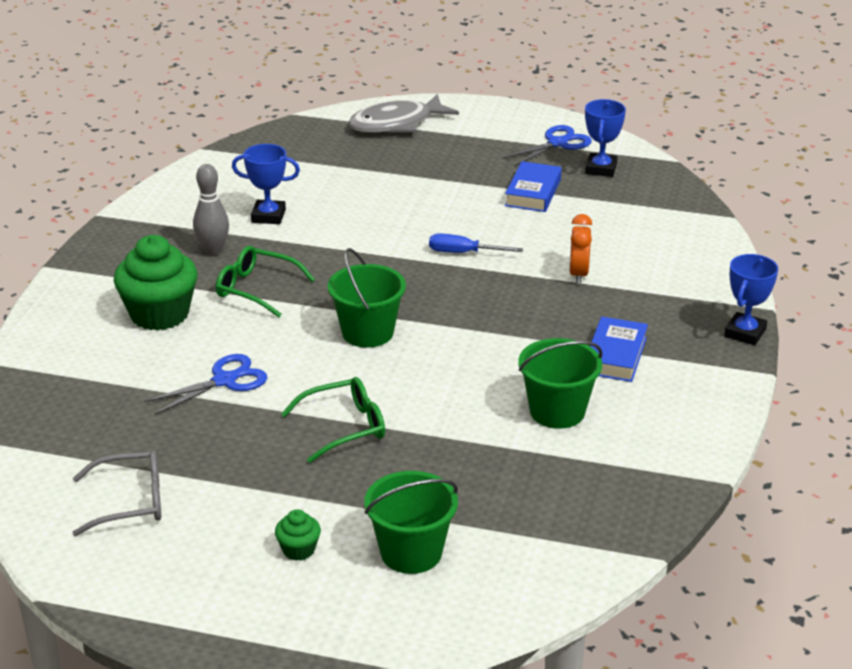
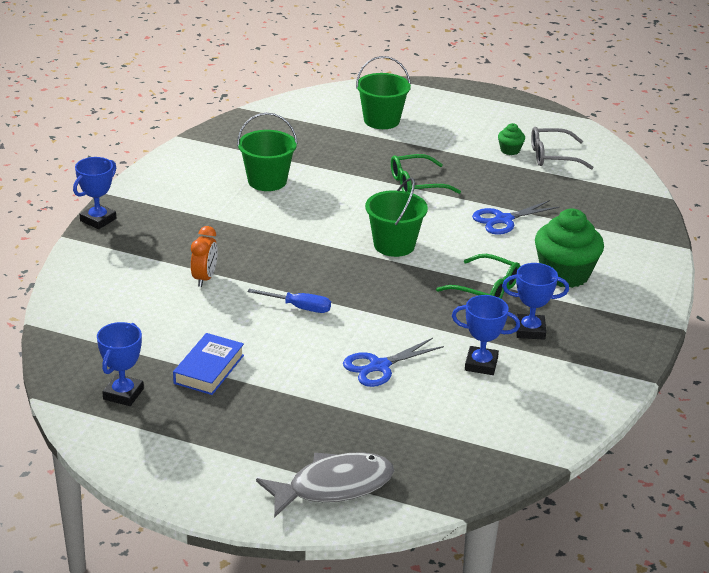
camera: 175 degrees left, 0 degrees up
(213, 250) = (530, 330): grey bowling pin -> blue trophy
(298, 550) = (447, 127): green cupcake -> green cupcake (510, 150)
(557, 143) = (153, 436): blue scissors -> blue scissors (379, 366)
(615, 355) = (207, 212): blue book -> none

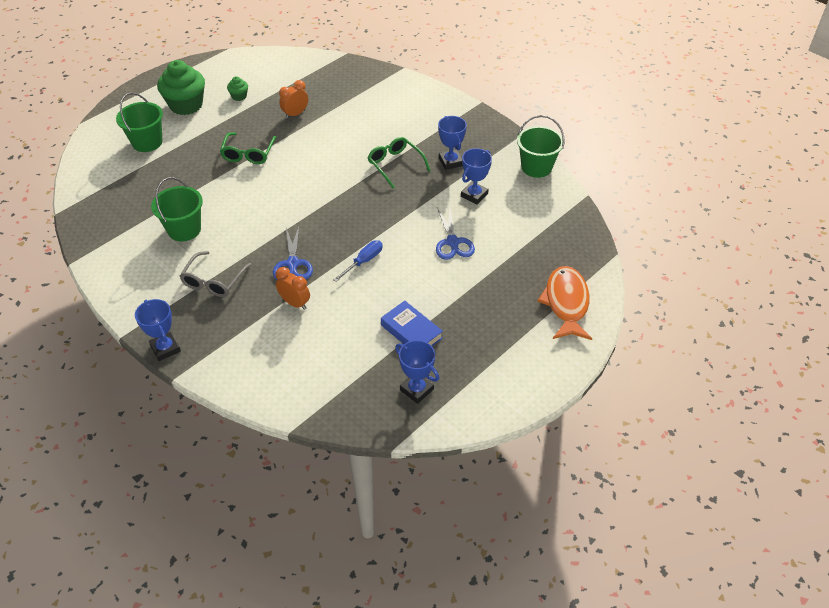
camera: 65 degrees left, 15 degrees up
(333, 487) = (566, 303): grey fish -> orange fish
(394, 245) = (317, 190): green bucket -> green bucket (536, 167)
(485, 289) = (395, 165): green glasses -> green glasses turned 90 degrees counterclockwise
(503, 220) = (322, 129): blue scissors -> blue scissors (292, 264)
(514, 194) = (295, 114): none -> orange clock
(530, 330) = (450, 162): blue trophy -> blue trophy turned 45 degrees counterclockwise
(553, 156) = (262, 80): grey glasses -> grey glasses (214, 281)
(565, 274) = (400, 126): green cupcake -> green cupcake (186, 105)

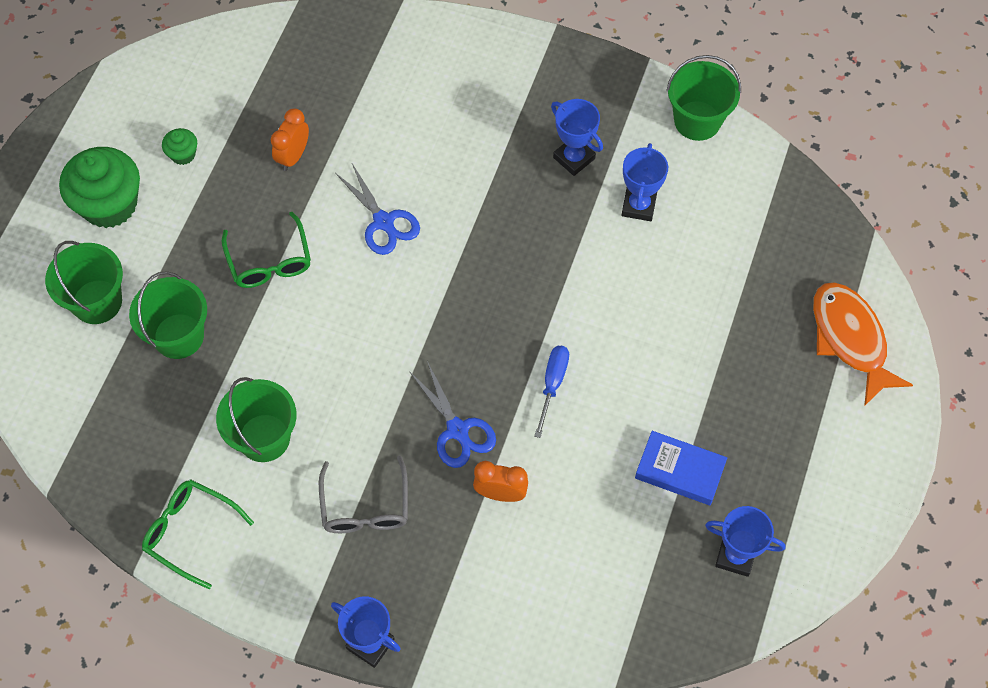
camera: 25 degrees left, 15 degrees up
(176, 170) = (179, 336): none -> green bucket
(395, 165) = (499, 195): green glasses -> green glasses (191, 532)
(452, 242) = (653, 300): blue scissors -> blue scissors (383, 222)

